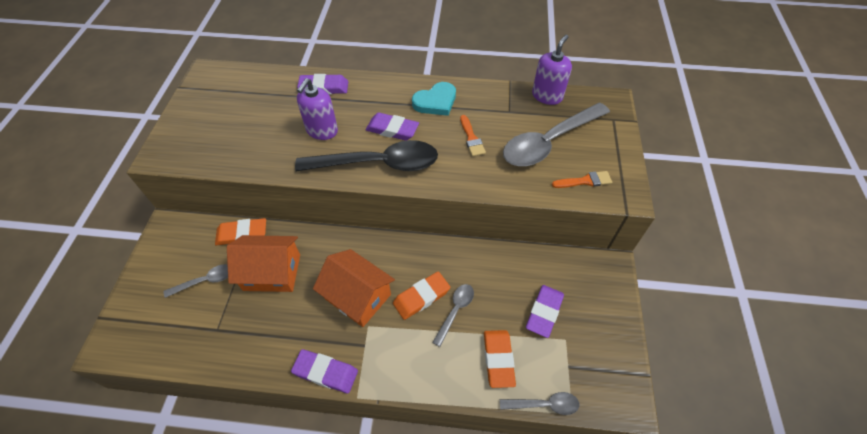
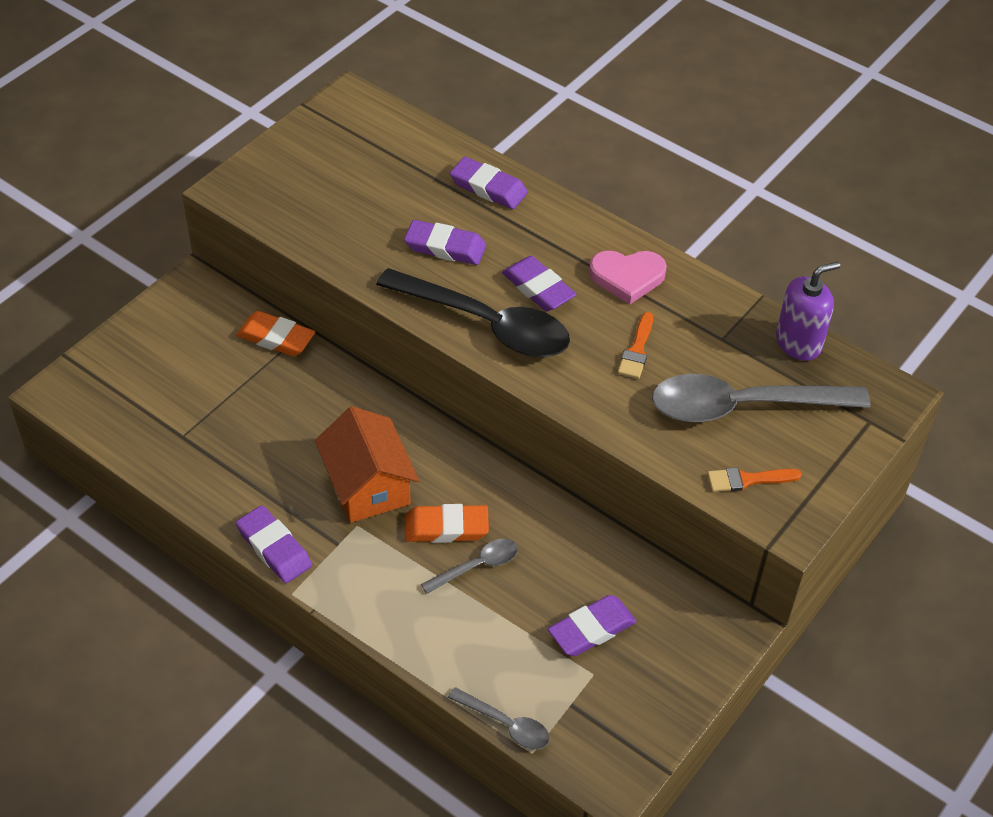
camera: 30 degrees right, 5 degrees down
(205, 281) = (201, 373): grey spoon -> none
(272, 272) = (283, 403): orange house -> none
(322, 130) = (445, 247): purple soap dispenser -> purple eraser
(435, 102) = (627, 277): turquoise heart -> pink heart
(498, 359) = (488, 647): orange eraser -> none
(585, 181) = (747, 480): orange brush -> orange brush turned 150 degrees clockwise

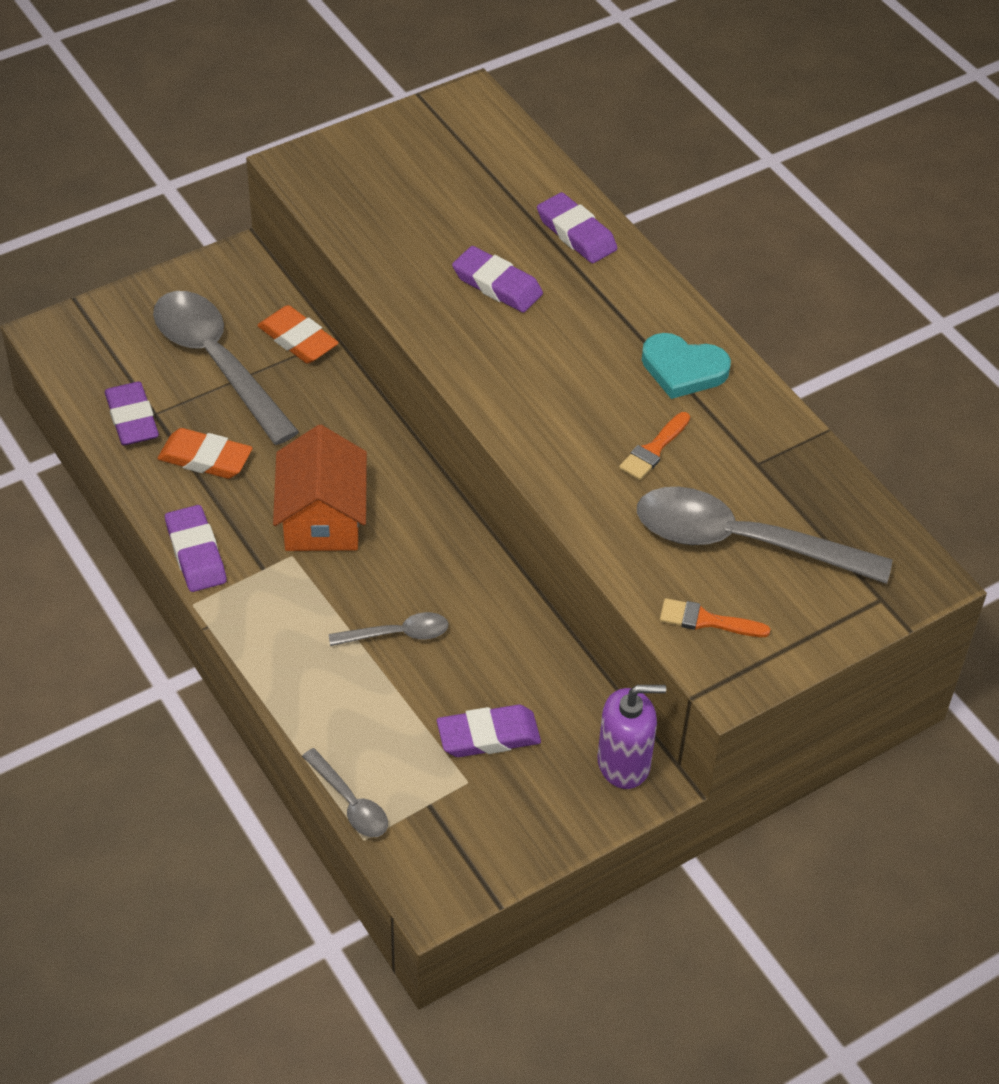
camera: 20 degrees right, 0 degrees up
(216, 377) = (217, 363): none -> grey spoon
(446, 527) = (384, 585): orange eraser -> orange eraser (205, 458)
(486, 324) = (501, 378): black spoon -> none
(538, 288) = (577, 355): purple eraser -> purple eraser (132, 418)
(627, 277) = (683, 369): pink heart -> turquoise heart
(798, 343) = (843, 492): purple soap dispenser -> purple soap dispenser (624, 763)

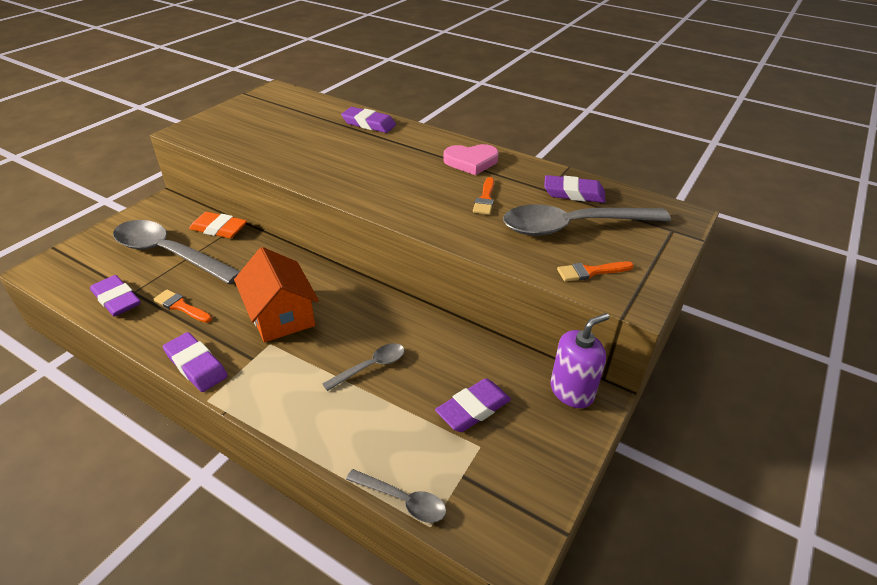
camera: 25 degrees left, 10 degrees down
(205, 458) = (181, 306): orange eraser -> orange brush
(497, 285) = (338, 152): purple eraser -> purple eraser (573, 193)
(683, 369) = (471, 161): turquoise heart -> pink heart

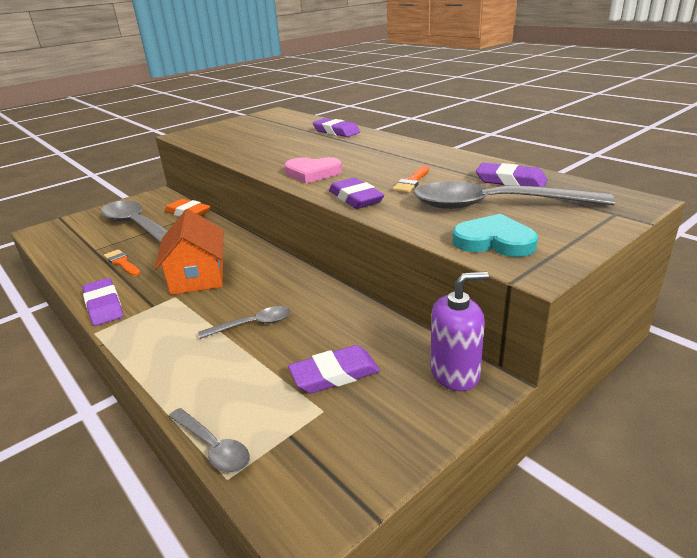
camera: 20 degrees right, 10 degrees down
(117, 299) = (78, 254): purple eraser -> purple eraser (355, 198)
(471, 161) = (415, 156): pink heart -> pink heart (312, 173)
(590, 272) = (494, 241): orange brush -> turquoise heart

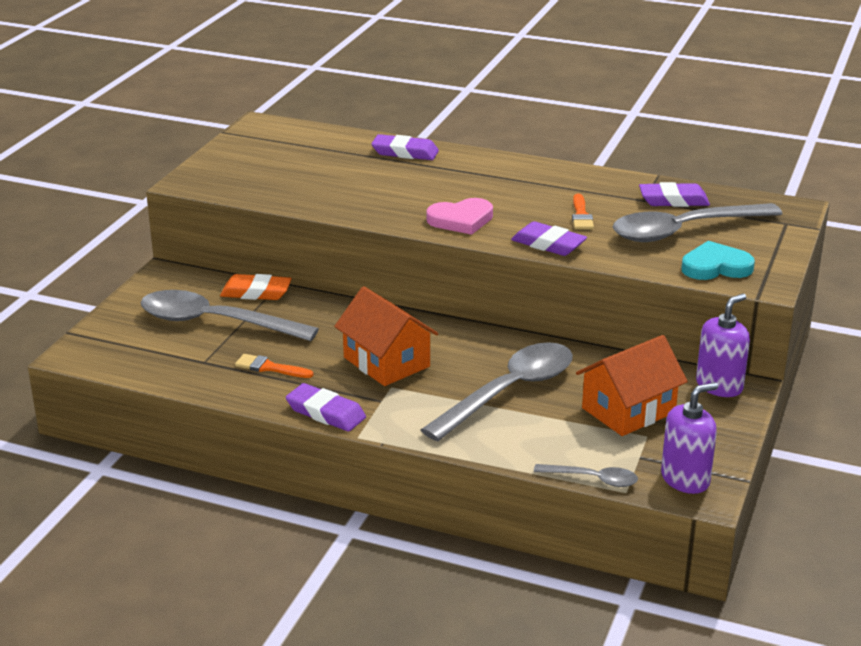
camera: 30 degrees left, 0 degrees up
(253, 324) = (509, 392): grey spoon -> grey spoon, size x2.10
(306, 487) = (685, 479): none -> purple soap dispenser
(334, 374) = (628, 410): purple eraser -> orange house

